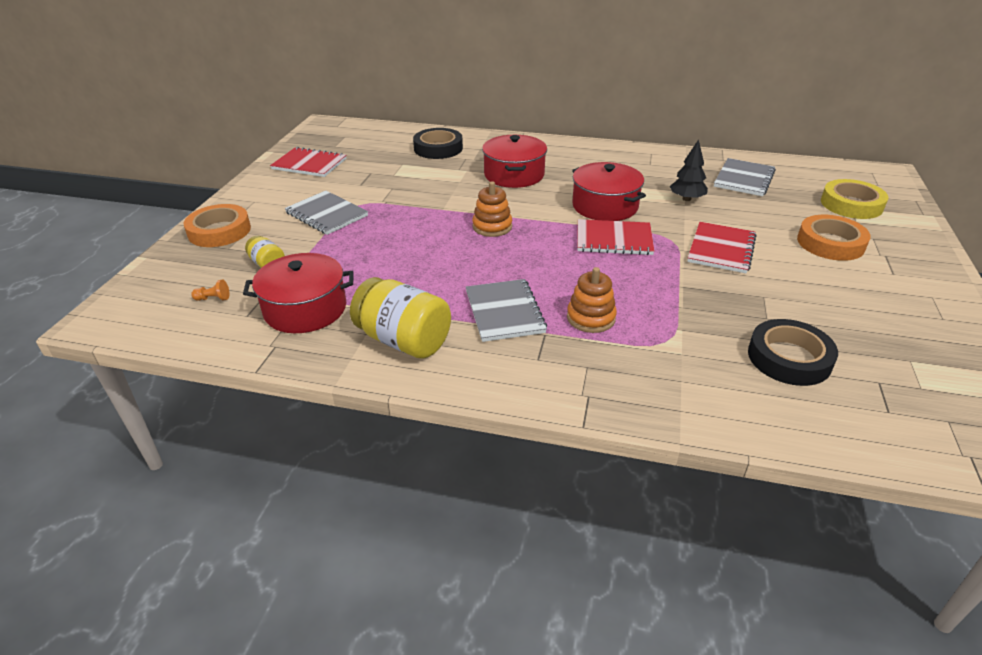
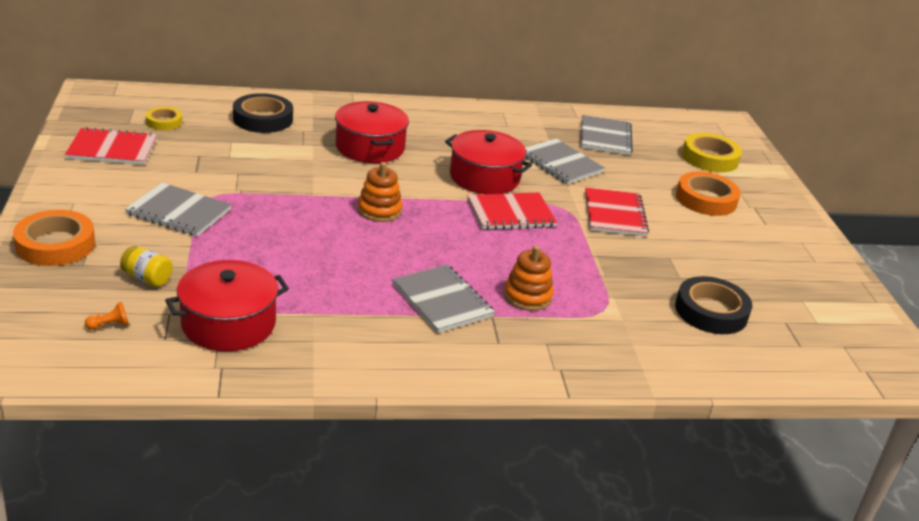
camera: 25 degrees left, 5 degrees down
(360, 147) = (164, 122): none -> yellow tape
(404, 340) = (357, 342): yellow jar -> none
(686, 199) = (560, 163): black tree -> grey notebook

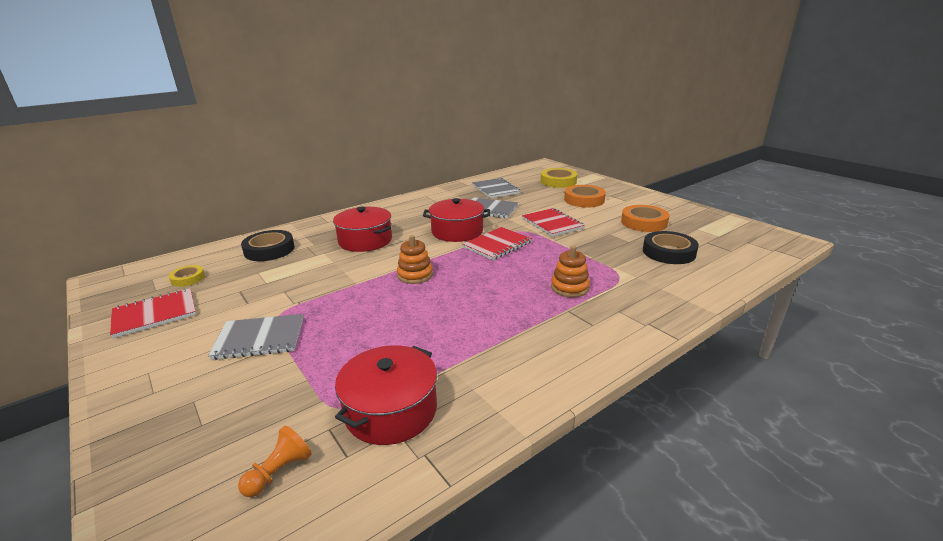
camera: 25 degrees left, 5 degrees down
(55, 244) = (156, 419): orange tape -> orange tape (644, 222)
(109, 325) = (279, 472): orange pawn -> orange pawn, size x1.50
(147, 278) = (279, 407): yellow jar -> none
(442, 300) = (524, 314): grey notebook -> none

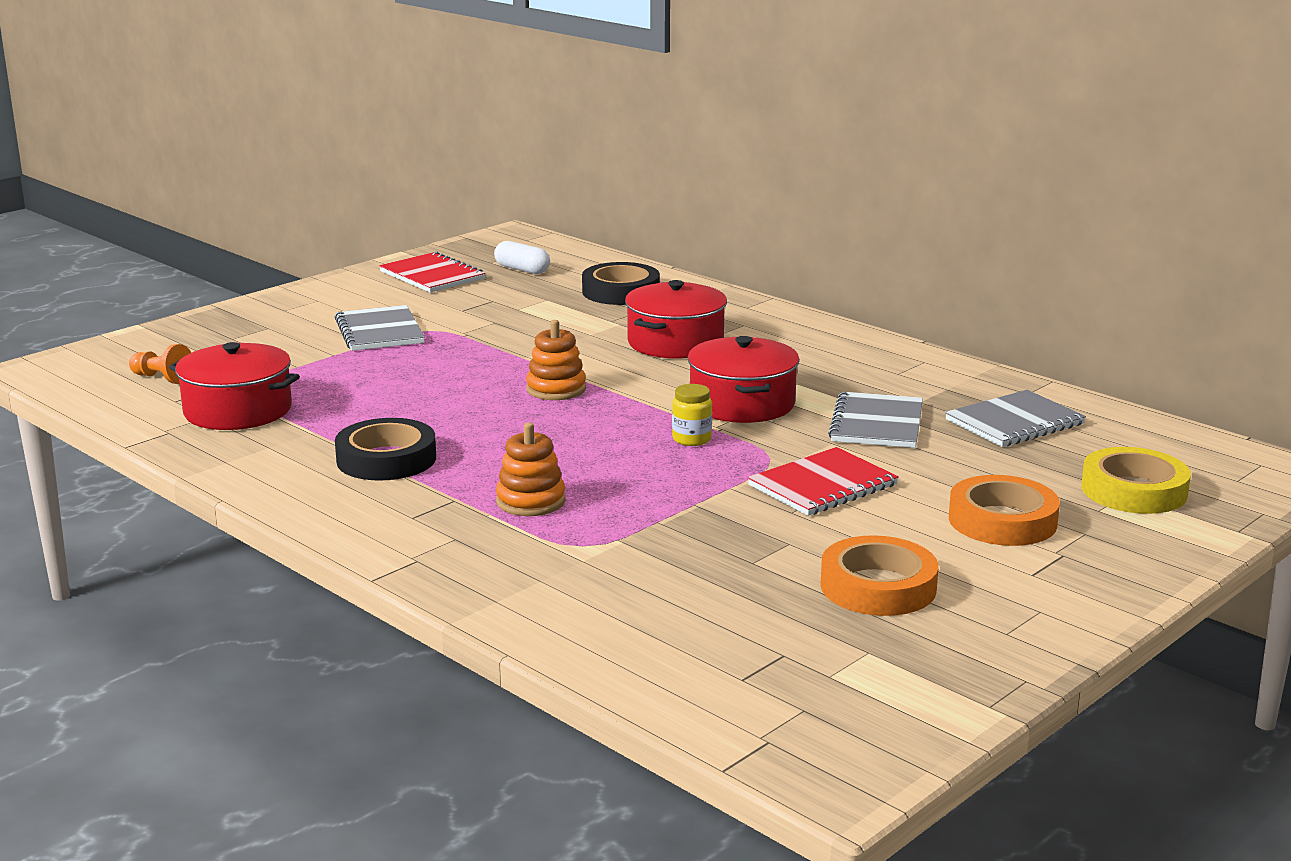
camera: 80 degrees right, 5 degrees down
(188, 278) = (522, 269): yellow tape -> white capsule
(497, 245) = (691, 439): red notebook -> yellow jar
(669, 252) = (708, 602): black tape -> black tape (386, 459)

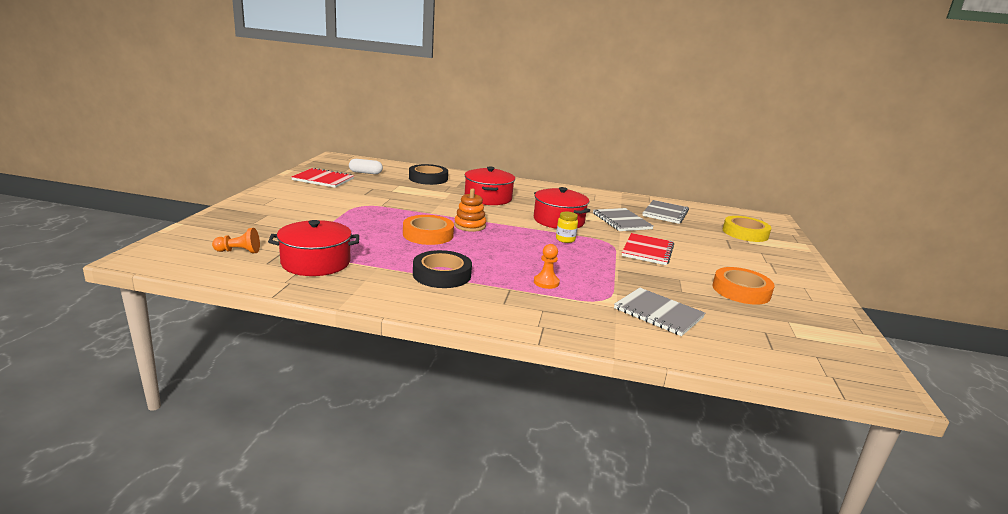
camera: 35 degrees left, 0 degrees up
(379, 331) = (336, 209): grey notebook -> grey notebook (658, 313)
(531, 501) = (546, 282): orange stacking toy -> orange pawn
(1002, 521) = (729, 253): orange tape -> orange tape (428, 234)

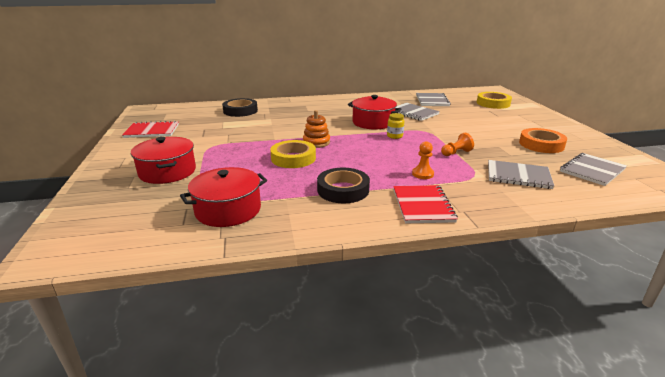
camera: 20 degrees left, 5 degrees up
(239, 251) = (143, 220): orange pawn -> orange pawn (456, 153)
(365, 173) = (183, 117): white capsule -> none
(428, 234) = (293, 158): orange tape -> yellow tape
(488, 198) = (303, 116): red pot -> red pot (167, 172)
(647, 251) = (455, 131): red notebook -> red notebook (422, 205)
(767, 333) = (592, 170): none -> grey notebook

